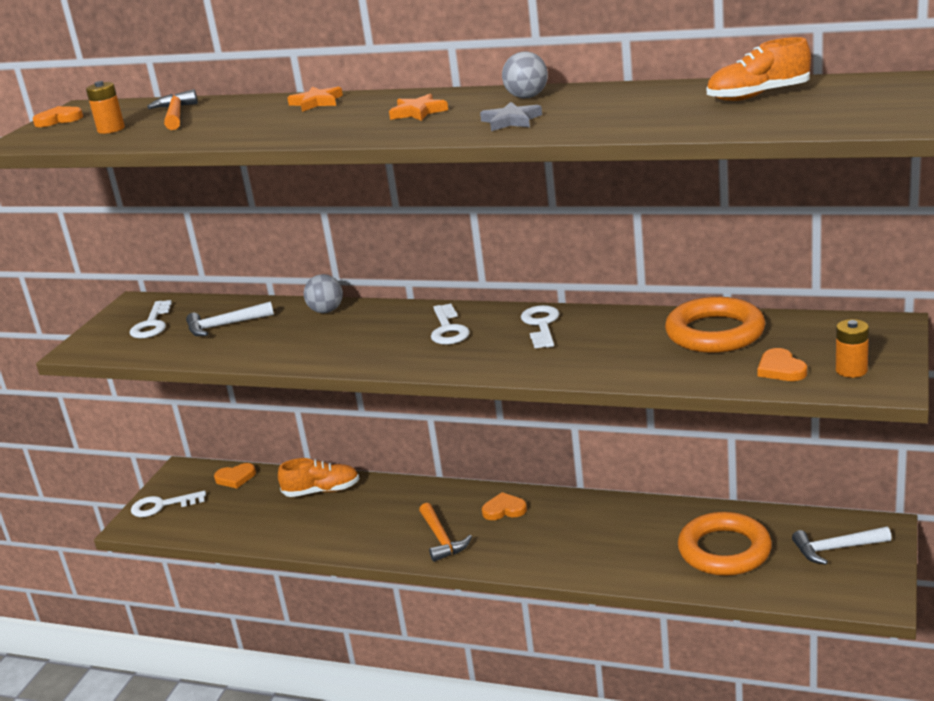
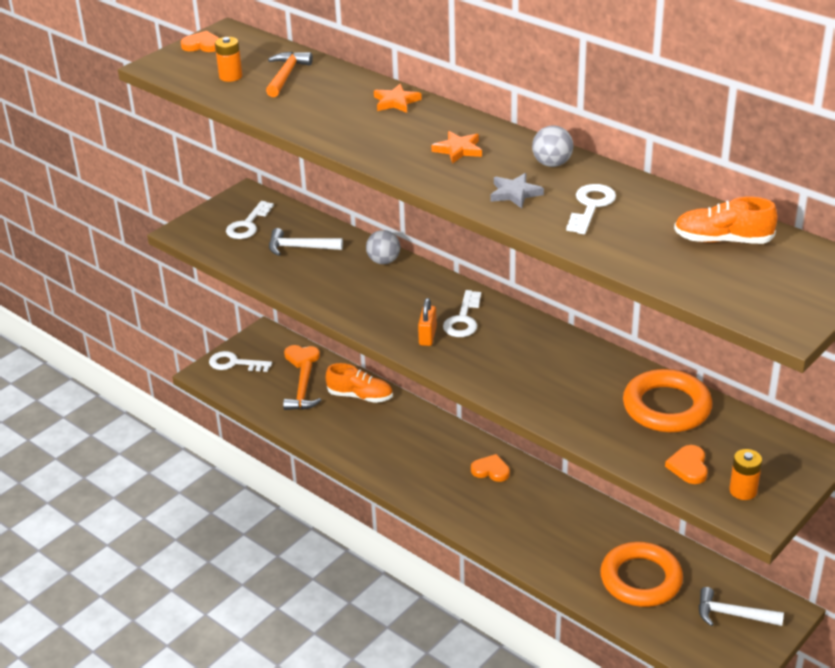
camera: 20 degrees right, 10 degrees up
(421, 352) = (427, 336): none -> orange padlock
(441, 539) = (426, 479): orange hammer -> orange hammer (302, 393)
(541, 325) = (537, 343): white key -> white key (591, 206)

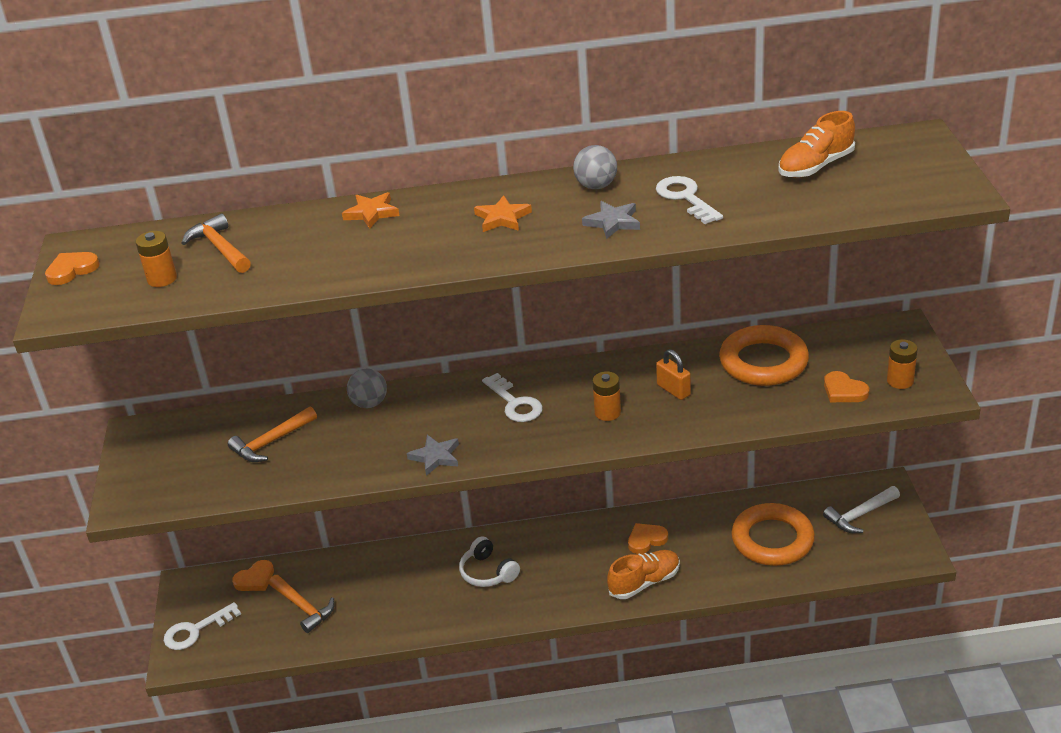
camera: 45 degrees left, 0 degrees up
(248, 225) = (184, 456): white key -> none
(300, 247) = (271, 442): white hammer -> orange hammer
(360, 396) = (360, 571): orange shoe -> orange shoe (644, 582)
(367, 319) = (435, 457): none -> grey star
(427, 336) = (508, 435): orange padlock -> orange padlock (673, 390)
(429, 454) = (488, 572): none -> white headphones
(491, 470) = (555, 547): orange heart -> orange heart (646, 540)
(507, 365) = (607, 413): none -> orange battery

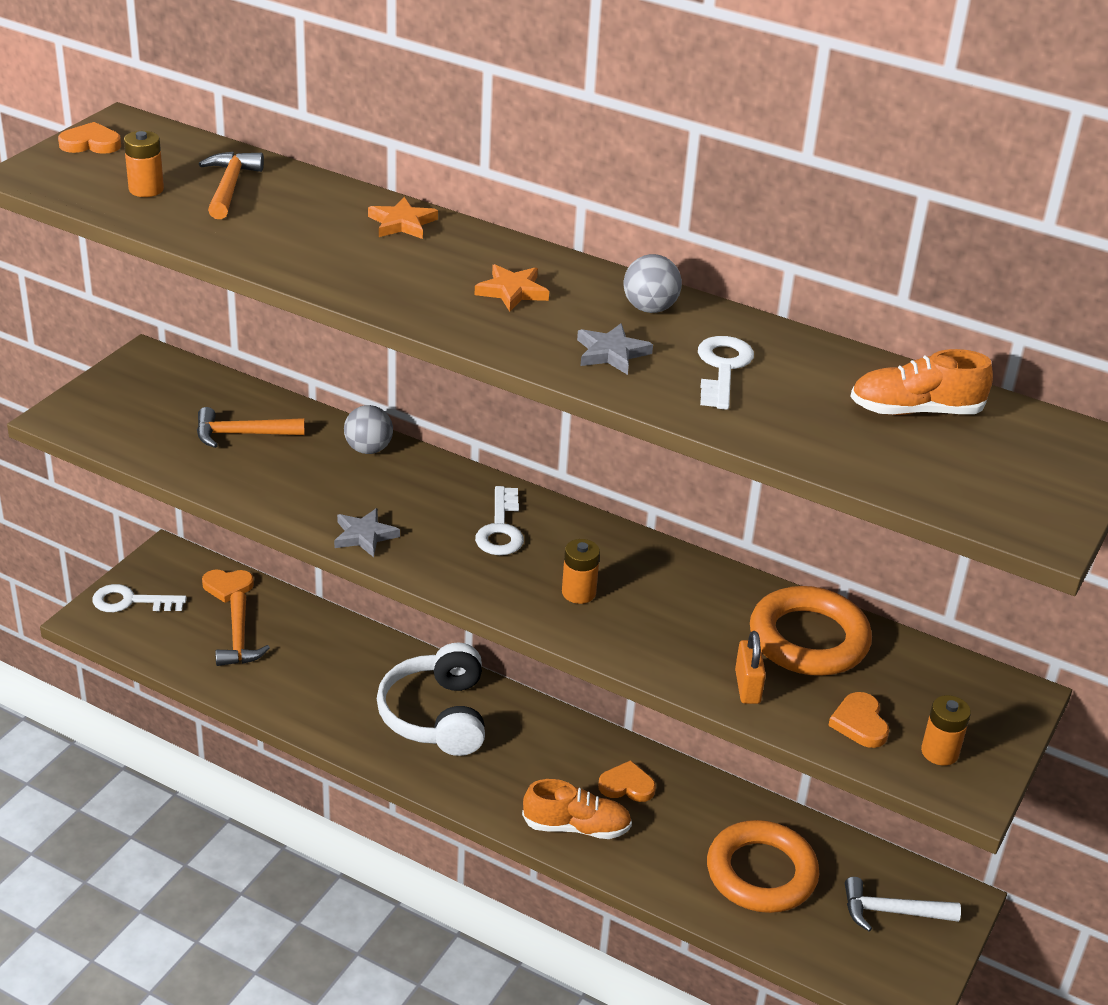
camera: 30 degrees right, 0 degrees up
(488, 572) = (436, 716): white headphones -> white headphones, size x1.68
(673, 390) = (674, 610): orange padlock -> orange padlock (747, 687)

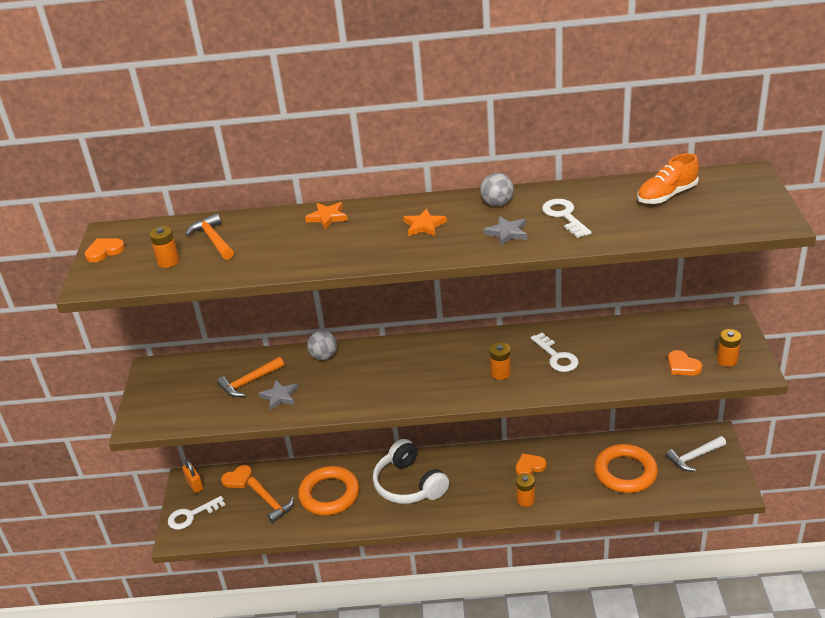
camera: 25 degrees left, 0 degrees up
(364, 536) = (369, 400): grey star -> grey star (279, 396)
(501, 529) = (432, 362): white key -> white key (556, 357)
(576, 827) = (525, 500): orange shoe -> orange battery
(747, 687) = (620, 376): orange padlock -> orange padlock (195, 484)
(808, 639) = (622, 339): orange ring -> orange ring (329, 494)

